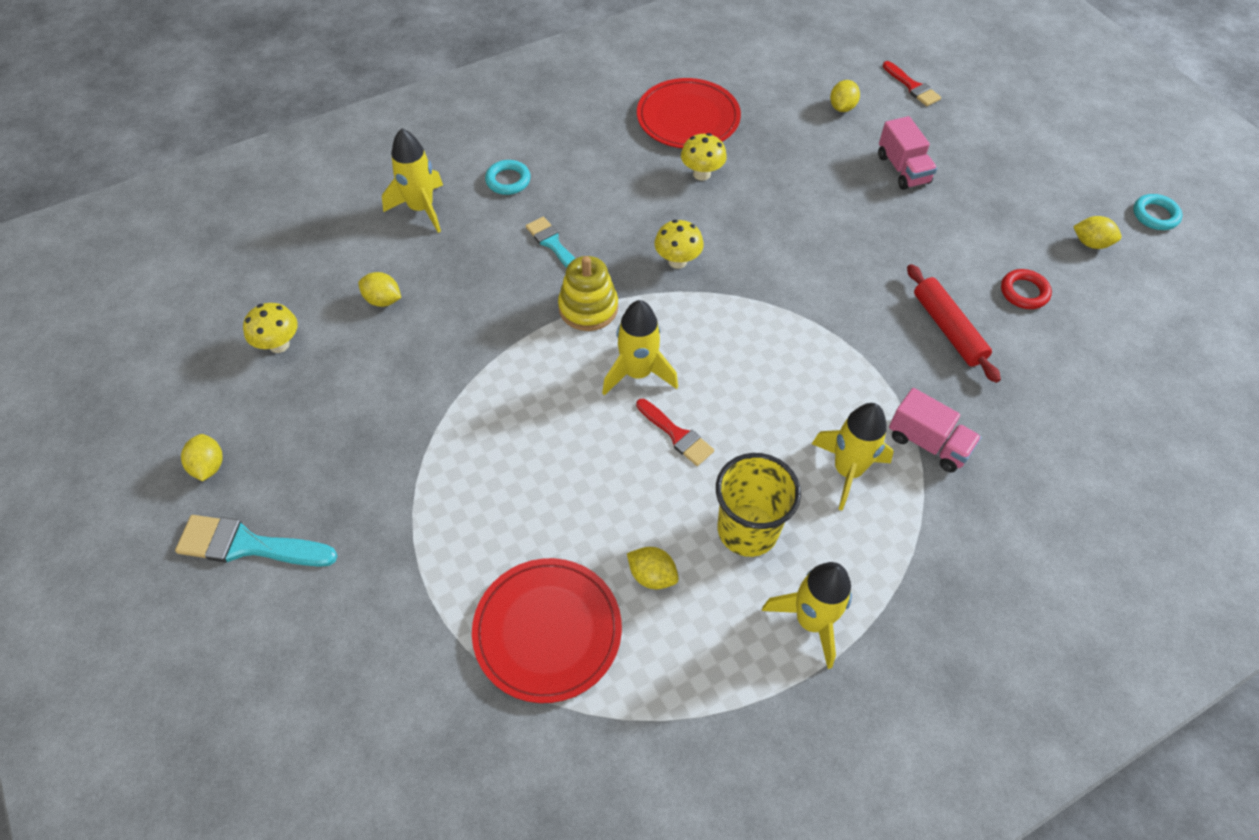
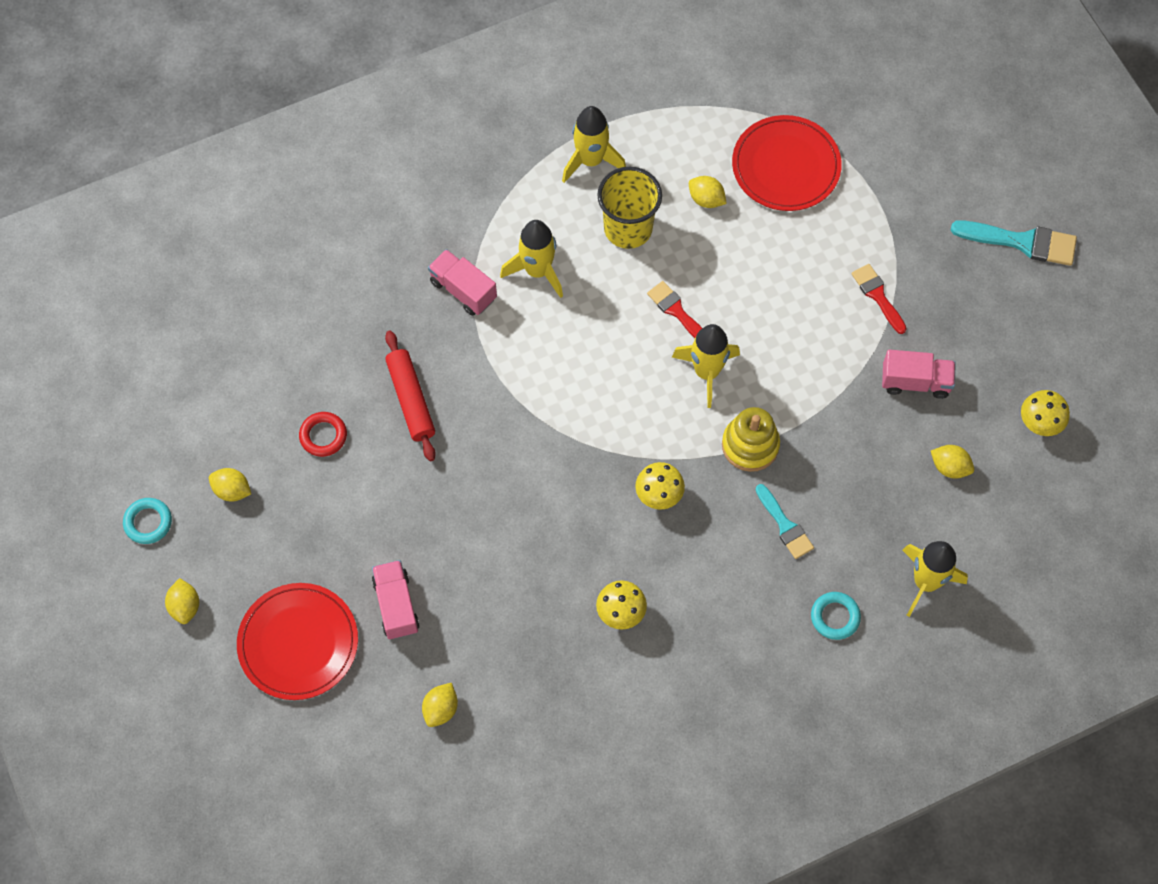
camera: 175 degrees left, 10 degrees up
(208, 466) = (1071, 309): yellow lemon -> yellow lemon (185, 606)
(407, 377) = (915, 381): none -> pink truck
(688, 118) = (626, 703): red plate -> red plate (298, 643)
(912, 87) = (346, 740): red brush -> red brush (877, 295)

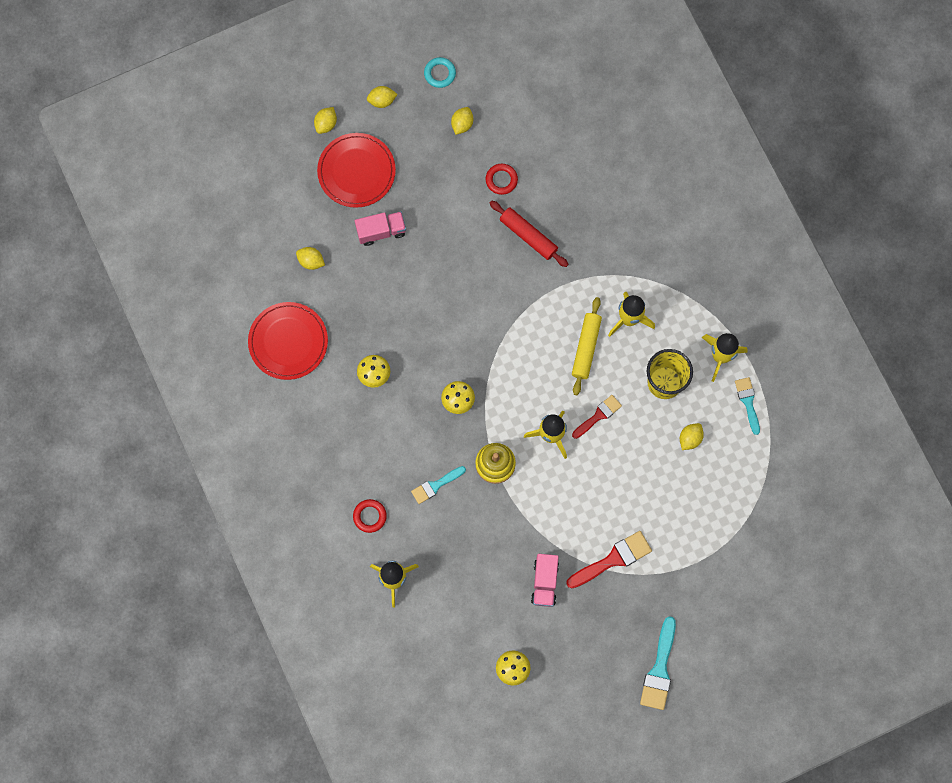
camera: 90 degrees right, 10 degrees up
(411, 400) = (528, 236): red rolling pin -> red rolling pin turned 60 degrees clockwise
(463, 290) = (613, 268): pink truck -> none
(579, 326) = (586, 347): none -> yellow rolling pin
(654, 130) = (748, 402): none -> turquoise brush
(786, 166) = (719, 497): red plate -> red plate (288, 342)
(835, 617) = (370, 516): turquoise ring -> red ring
(877, 295) = (613, 559): red brush -> red brush, size x1.54
(949, 467) = (479, 602): yellow lemon -> yellow lemon (326, 124)

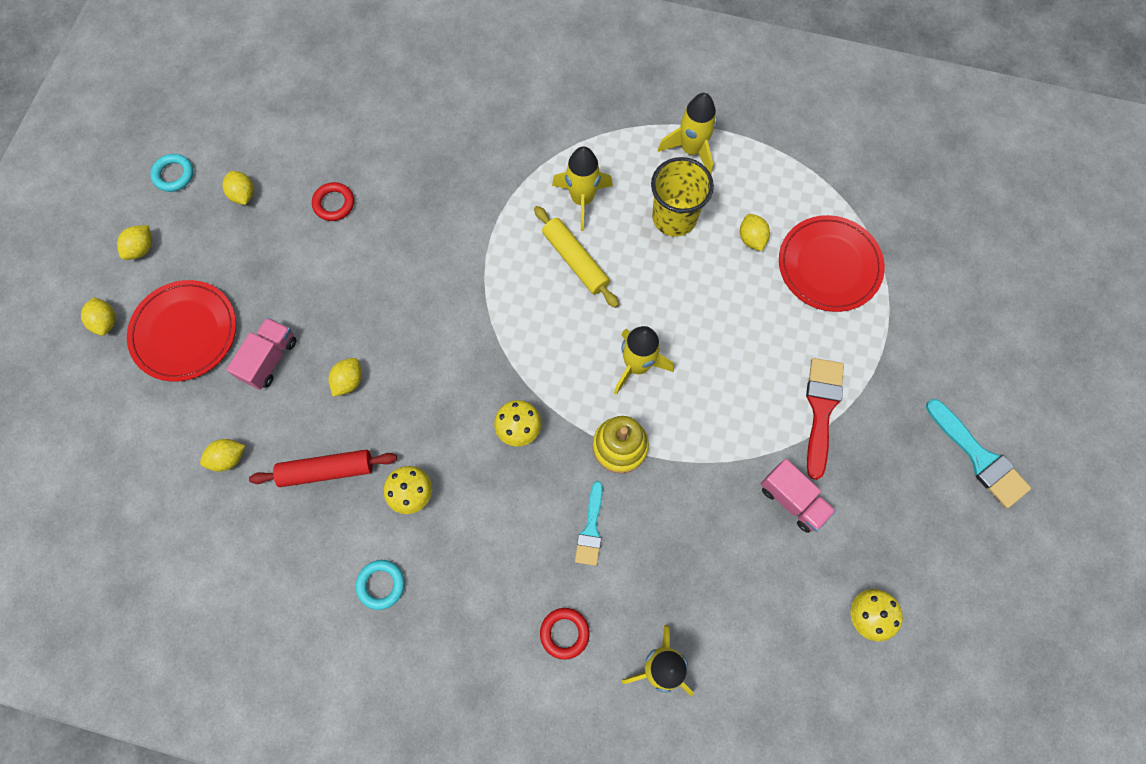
camera: 50 degrees left, 5 degrees down
(288, 342) = (289, 558): red plate -> red plate (829, 265)
(315, 400) = (381, 584): none -> turquoise ring
(406, 285) = (349, 381): none -> yellow lemon
(528, 236) = (413, 224): red rolling pin -> red rolling pin (326, 470)
(598, 415) = (655, 303): red brush -> none
(748, 402) = (757, 161): turquoise brush -> none

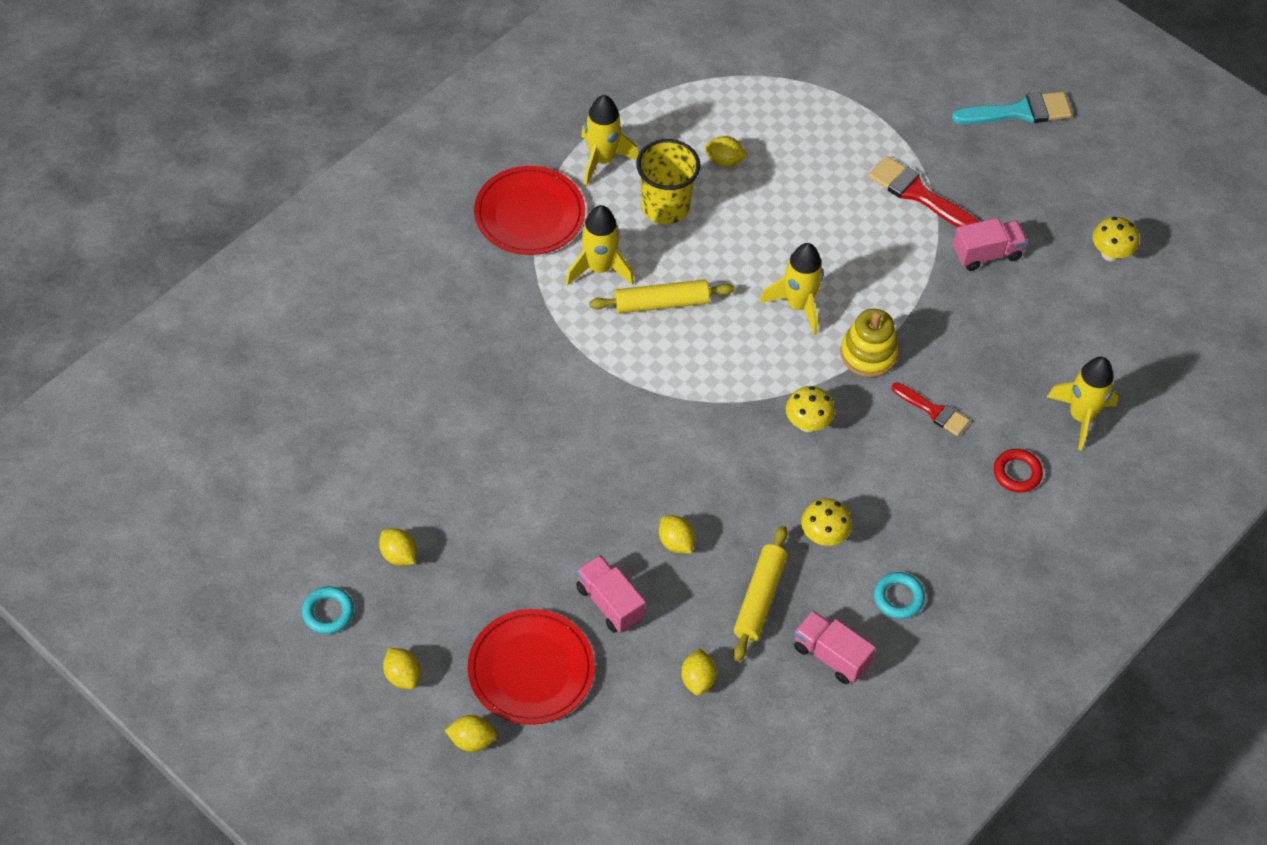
camera: 65 degrees left, 15 degrees down
(243, 195) = (398, 555): yellow lemon -> yellow lemon turned 45 degrees clockwise
(297, 553) = (830, 656): none -> pink truck
(326, 470) = (759, 598): red rolling pin -> yellow rolling pin
(334, 203) = (465, 477): red ring -> none
(591, 529) = (933, 411): turquoise brush -> red brush
(829, 265) = (786, 119): red plate -> red plate (529, 214)

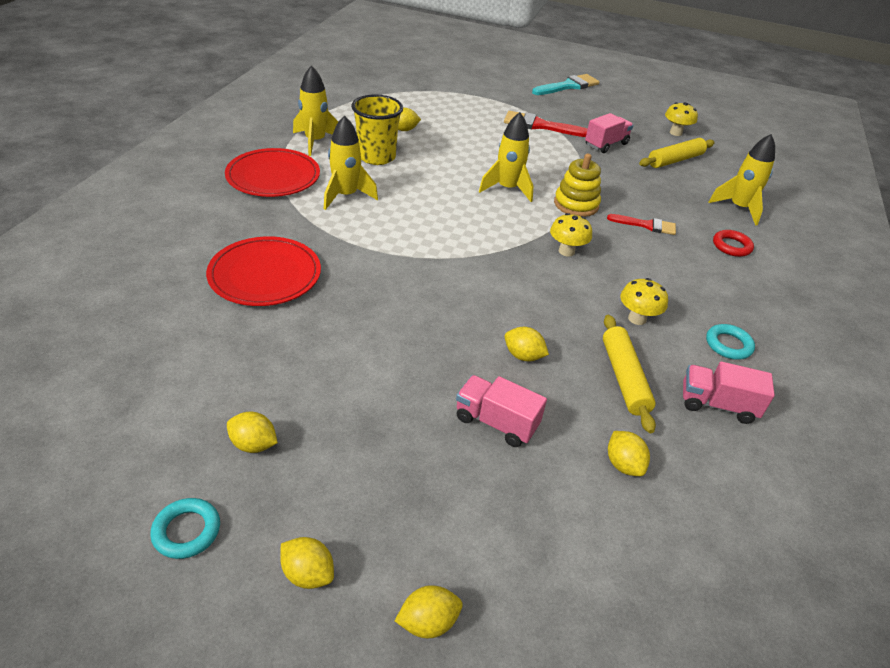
camera: 25 degrees left, 15 degrees down
(531, 669) = (454, 513): red plate -> red plate (265, 275)
(661, 303) = (406, 206): yellow rolling pin -> yellow rolling pin (675, 160)

